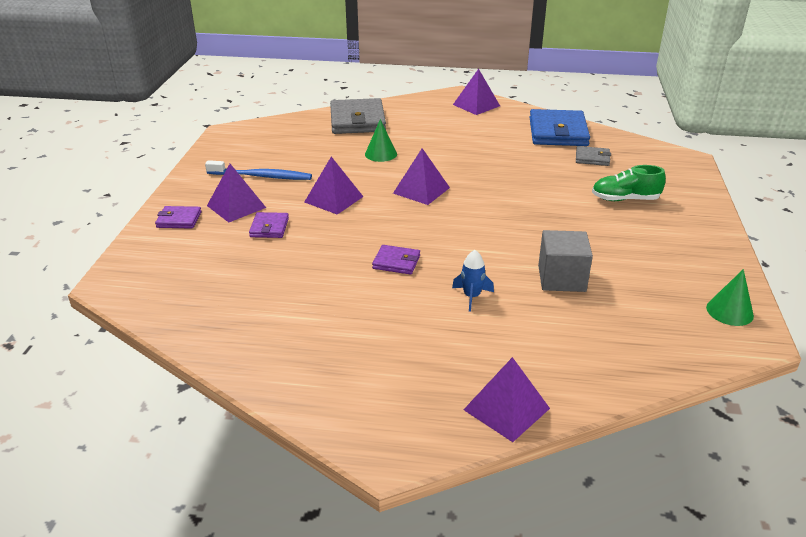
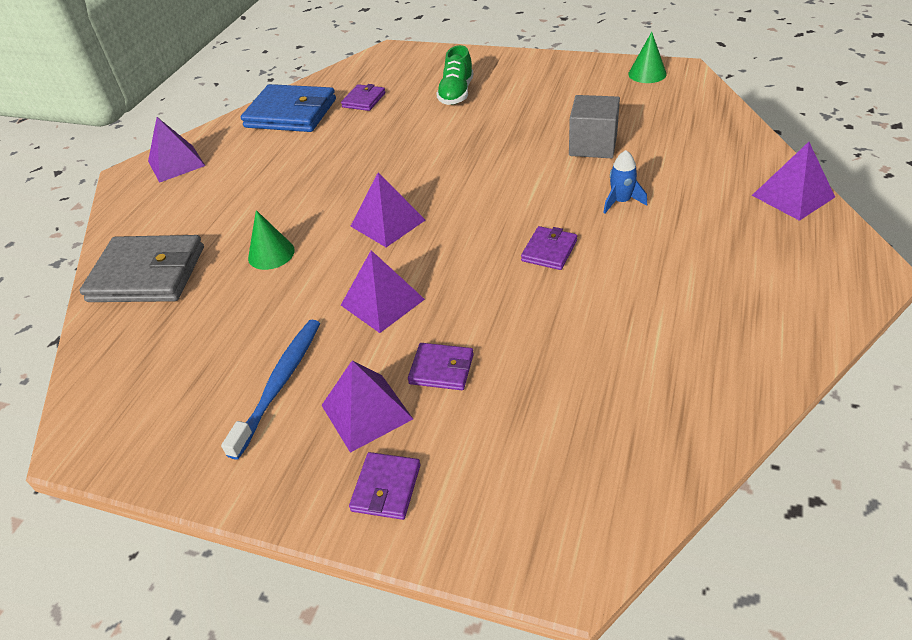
camera: 75 degrees left, 10 degrees up
(592, 158) = (364, 100): grey wallet -> purple wallet

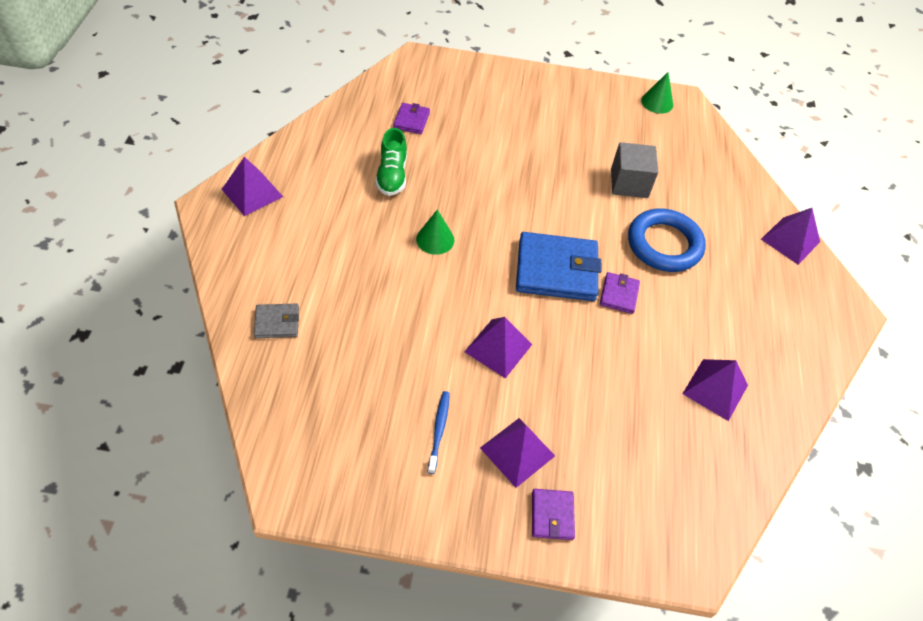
camera: 20 degrees left, 10 degrees up
(147, 274) = (277, 322): grey wallet -> grey wallet, size x0.49
(271, 254) = (385, 299): green cone -> green cone (435, 239)
(279, 384) = (439, 430): blue toothbrush -> blue toothbrush, size x0.63
(291, 113) = (345, 134): blue wallet -> blue wallet (556, 270)
(387, 223) = (477, 265): purple pyramid -> purple pyramid (715, 389)
(441, 369) = (564, 410): purple wallet -> none
(456, 93) = (496, 117): green shoe -> green shoe (392, 175)
(621, 201) = (664, 244): blue rocket -> blue ring

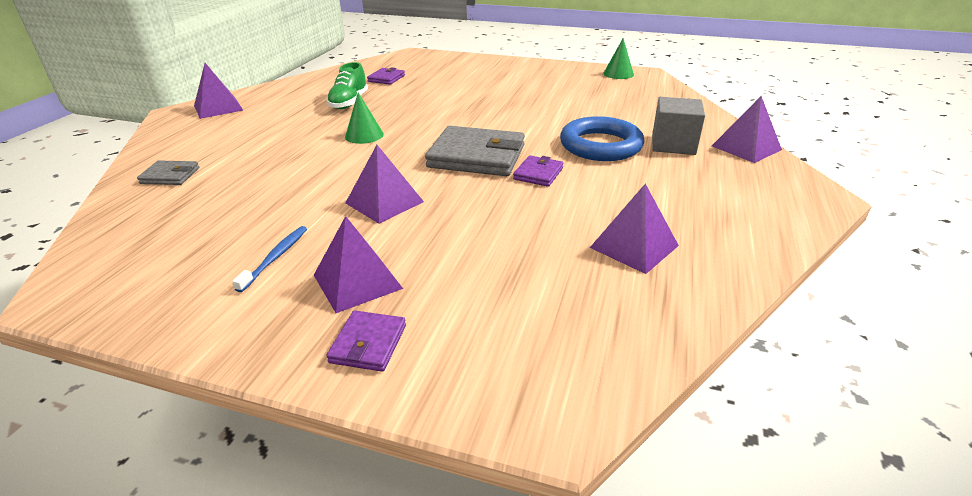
camera: 15 degrees right, 20 degrees down
(556, 270) = (477, 156): blue wallet -> grey wallet
(629, 183) = (575, 111): grey cube -> grey cube (673, 144)

